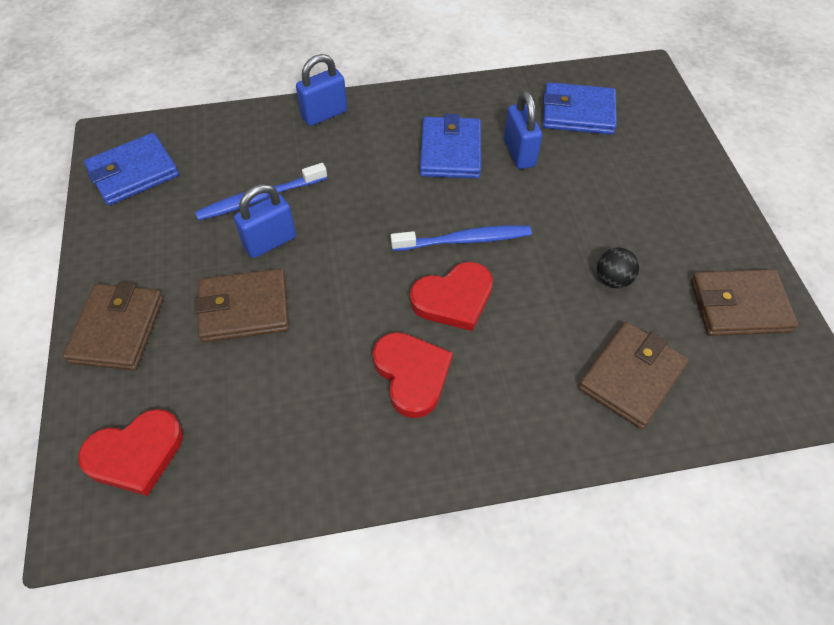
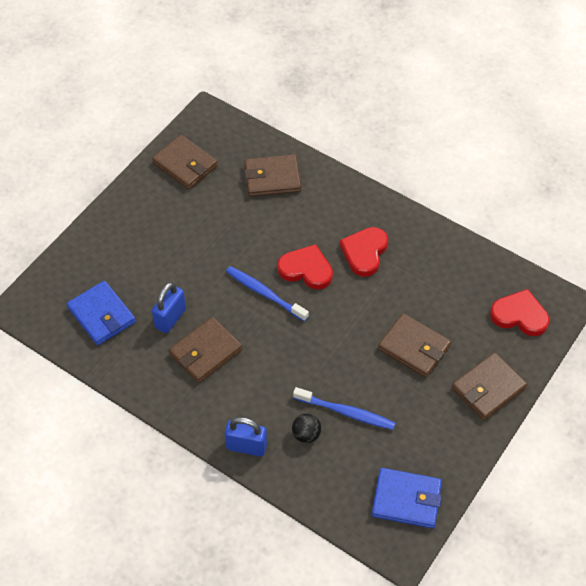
camera: 135 degrees left, 0 degrees up
(270, 242) = (366, 377): blue padlock -> none
(450, 151) = (205, 352): blue wallet -> brown wallet
(613, 279) = (221, 218): black ball -> black ball (306, 434)

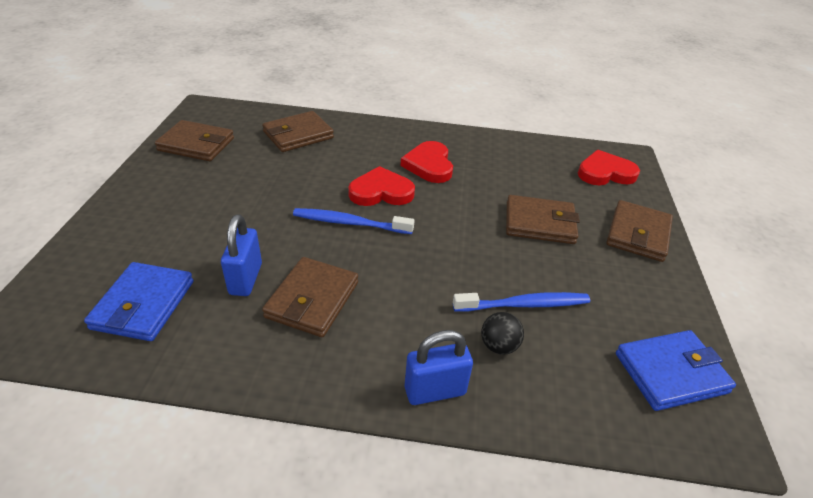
camera: 30 degrees left, 15 degrees down
(101, 315) = (143, 305): blue wallet -> blue wallet turned 75 degrees clockwise

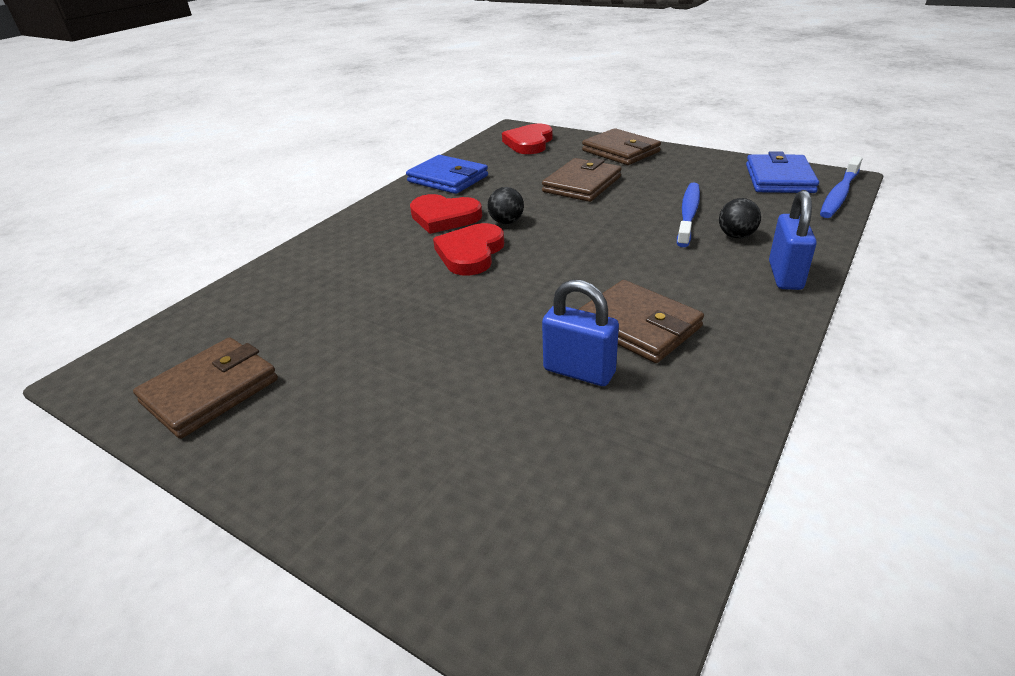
camera: 60 degrees left, 5 degrees down
(143, 305) = (591, 472): blue wallet -> blue wallet (448, 179)
(298, 135) = (289, 292): brown wallet -> none
(350, 223) = (515, 281): blue toothbrush -> blue toothbrush (839, 194)
(440, 197) = (506, 222): none -> black ball

